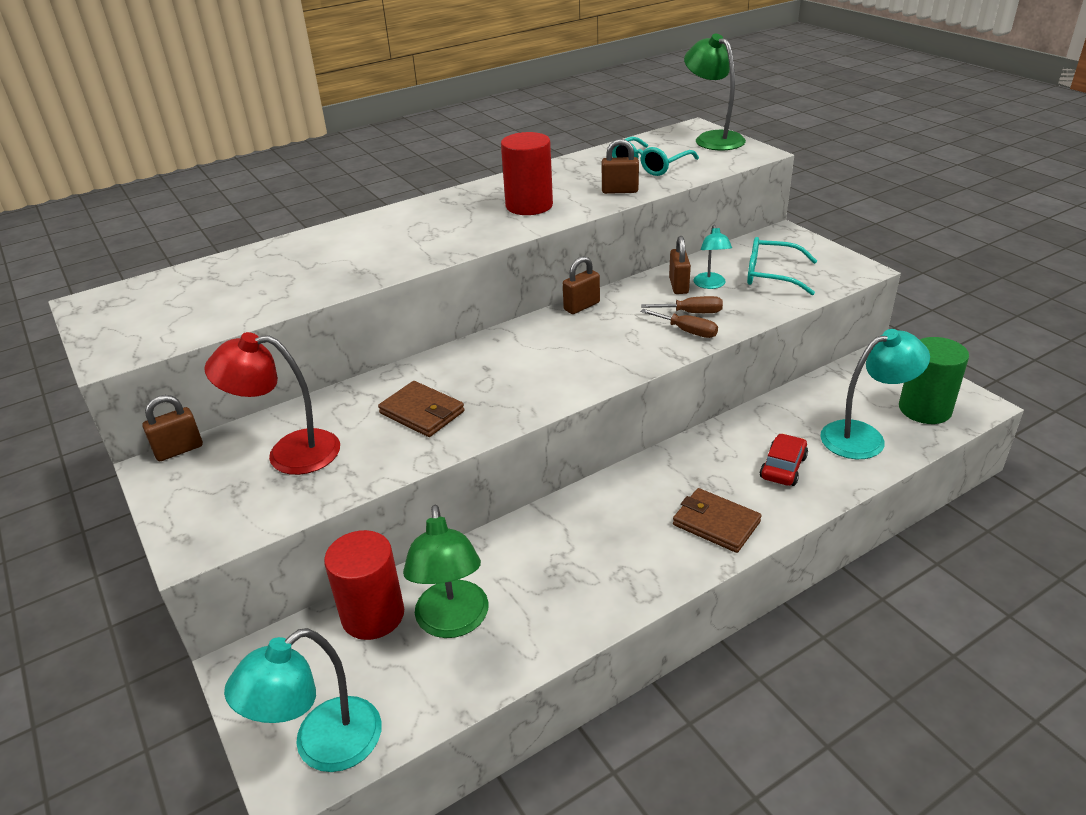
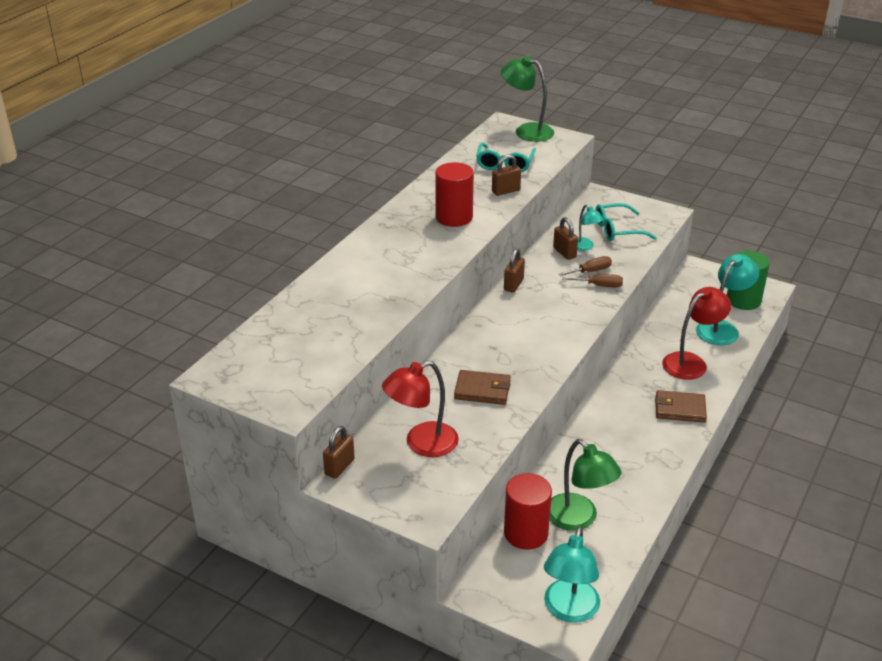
camera: 30 degrees left, 0 degrees up
(783, 467) = (691, 362): red car -> red lamp

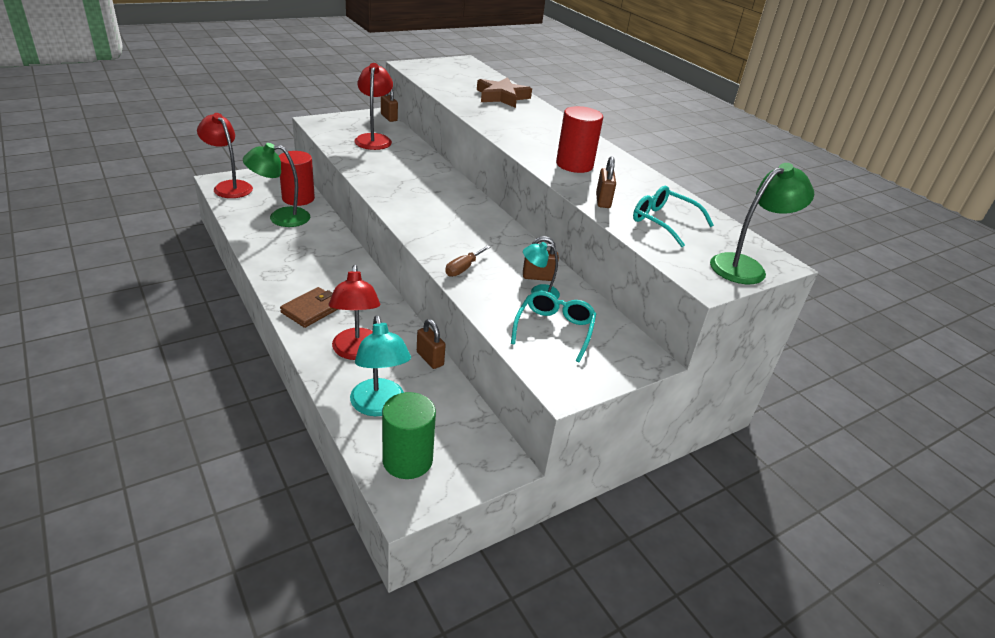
camera: 115 degrees right, 0 degrees up
(324, 302) = (502, 97): none -> brown star
(482, 390) = (395, 170): brown wallet -> none
(513, 285) = (510, 231): brown padlock -> brown padlock (430, 359)
(569, 610) = (229, 186): turquoise lamp -> red lamp
(590, 271) = (491, 275): brown screwdriver -> none

